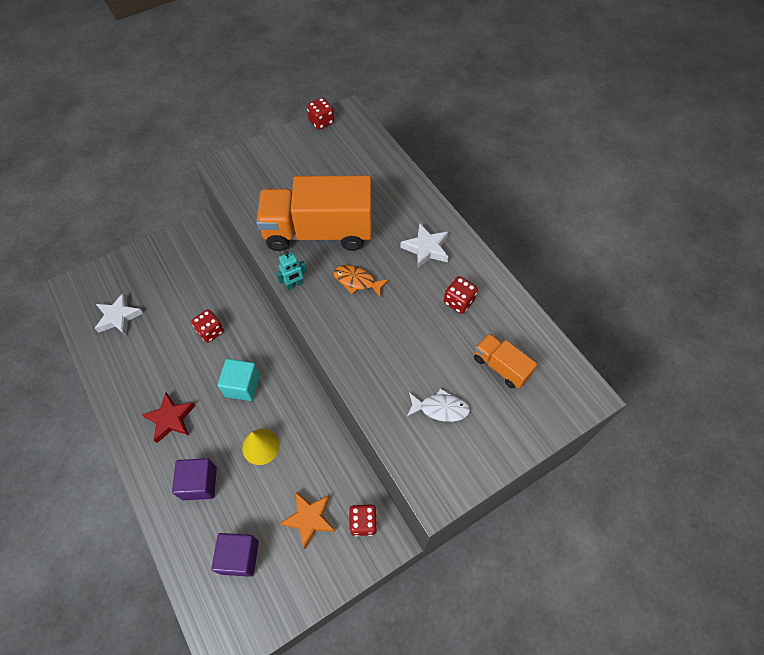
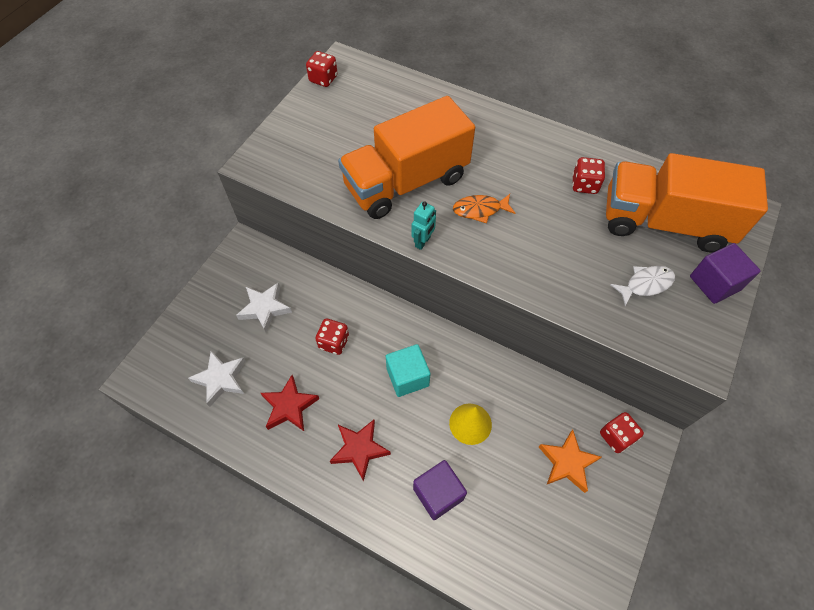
camera: 30 degrees left, 0 degrees up
(148, 361) = (289, 406): none -> red star
(239, 557) = (531, 538): purple cube -> purple cube (714, 283)
(426, 248) = (518, 152): white star -> white star (265, 308)
(501, 366) = (664, 222): orange truck -> orange truck, size x2.14

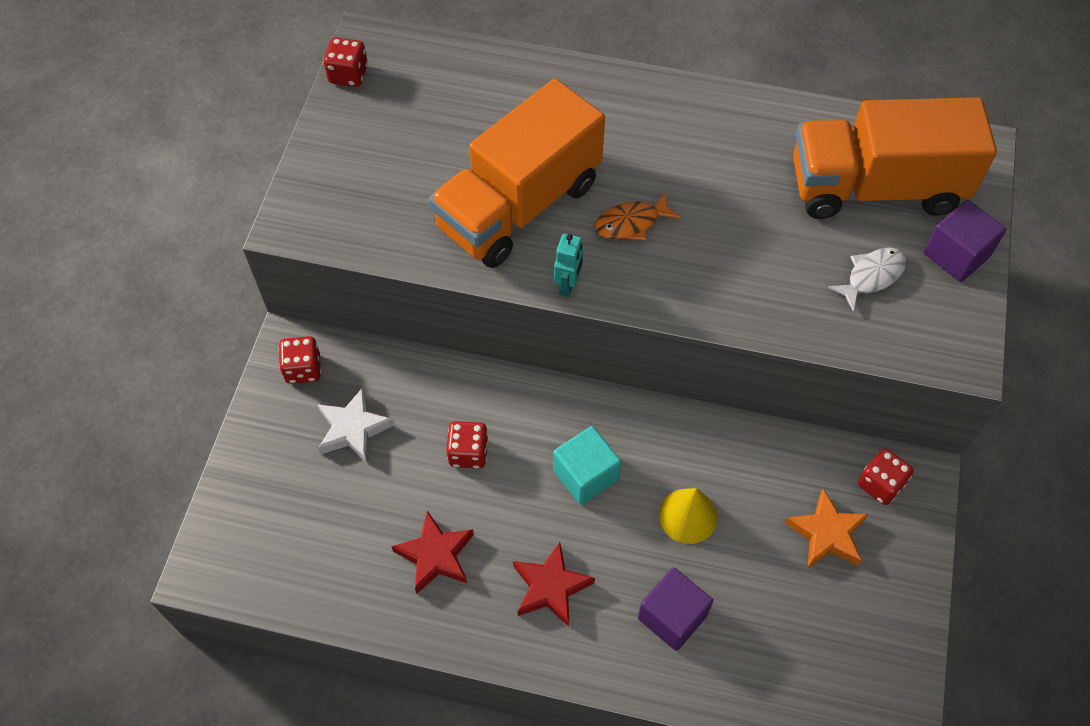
camera: 15 degrees left, 0 degrees up
(221, 379) = (325, 543): white star -> none
(584, 185) = (760, 157): red dice -> red dice (303, 369)

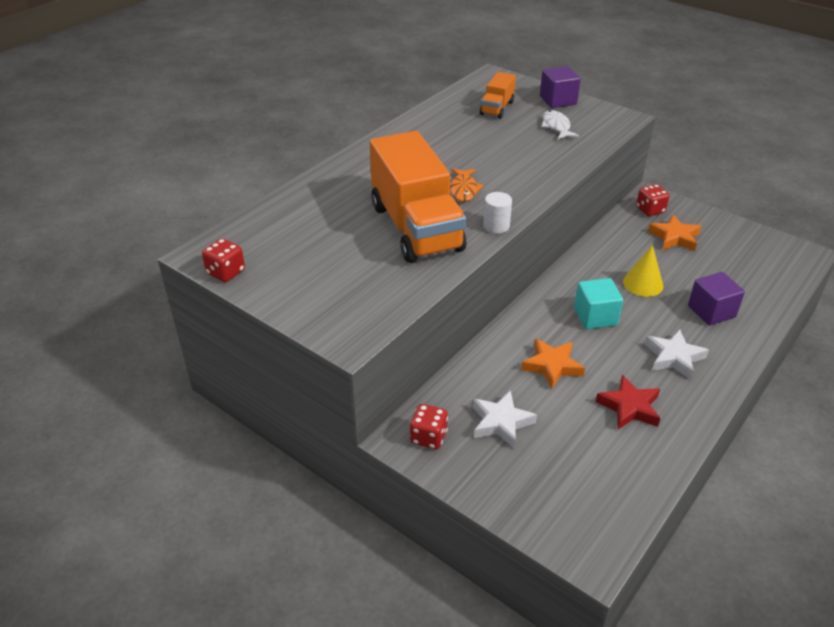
camera: 65 degrees left, 20 degrees down
(468, 453) = (552, 366): red dice -> orange star
(551, 587) = (674, 357): red star -> white star
(568, 285) = (496, 226): turquoise robot -> white cylinder
(875, 187) = (497, 108): orange truck -> orange truck, size x0.47

